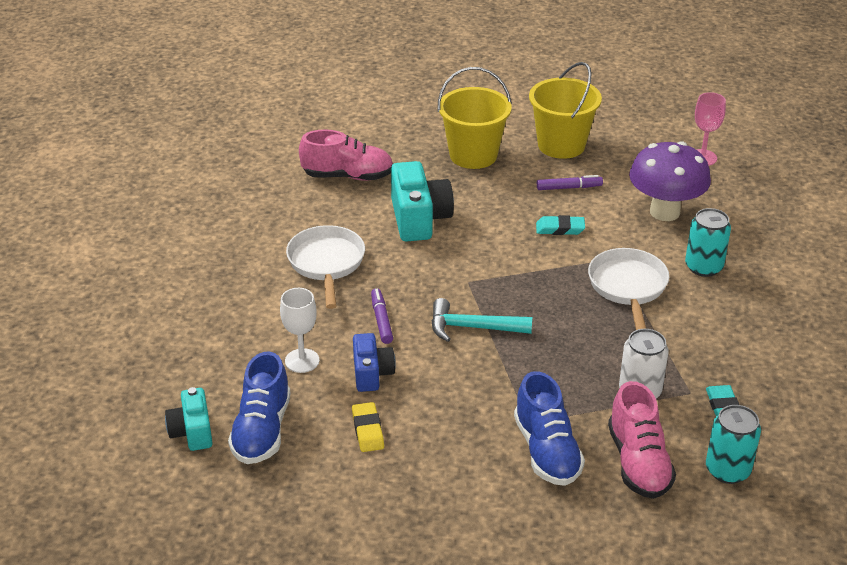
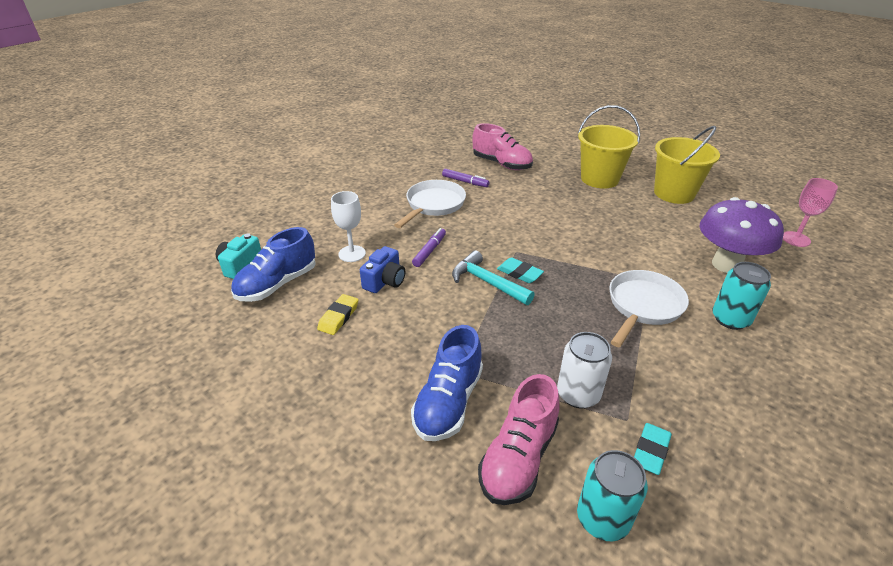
camera: 35 degrees right, 0 degrees up
(419, 219) = (522, 202): turquoise camera -> none
(560, 229) = (622, 244): turquoise eraser -> turquoise eraser (519, 273)
(569, 188) = (655, 221): purple marker -> purple marker (465, 182)

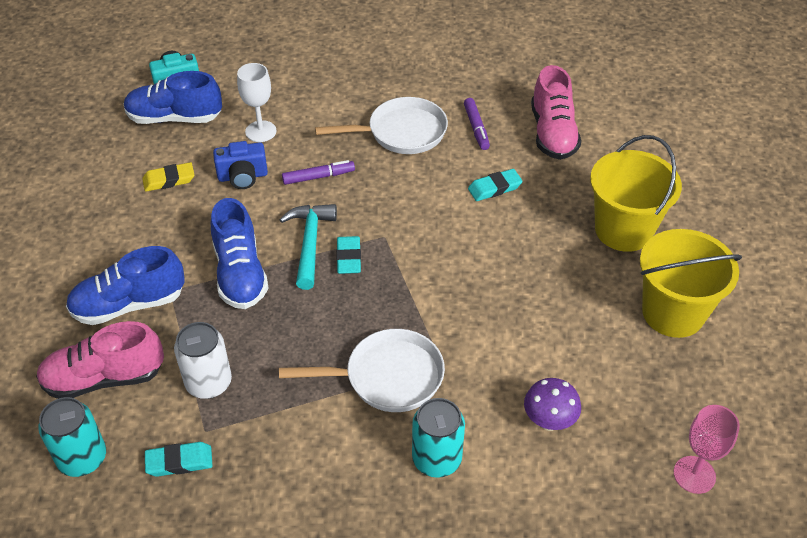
camera: 50 degrees right, 10 degrees up
(481, 326) = (240, 274): none -> blue shoe
(521, 198) = (494, 188): none -> turquoise eraser
(726, 265) = (549, 421): purple mushroom -> purple mushroom, size x0.53

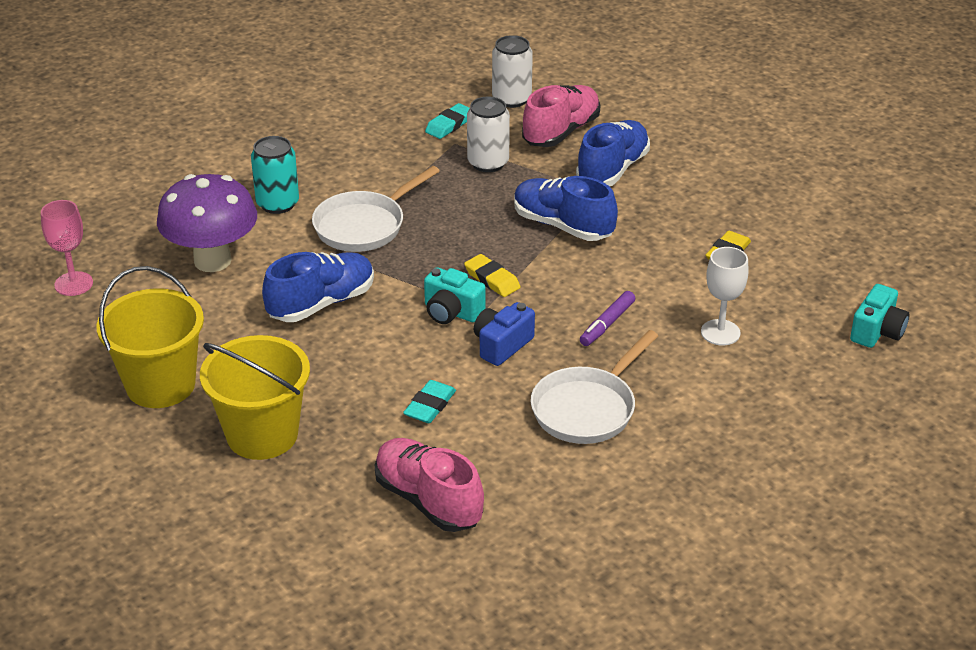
camera: 140 degrees right, 10 degrees down
(82, 458) = (511, 99): turquoise can -> white can
(174, 118) = (815, 299): blue shoe -> blue shoe (321, 303)
(243, 176) = (672, 288): blue camera -> blue camera (502, 345)
(310, 243) = (538, 272): turquoise hammer -> none
(348, 258) = (492, 279): turquoise eraser -> yellow eraser
(407, 248) = (451, 312): none -> turquoise camera
(476, 128) = (517, 458): purple marker -> none
(549, 421) = (212, 260): purple mushroom -> purple mushroom, size x1.88

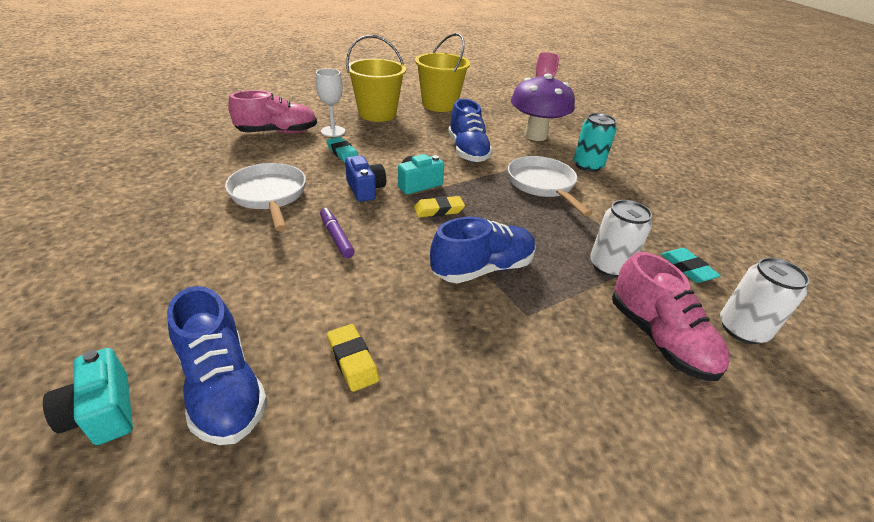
camera: 115 degrees right, 0 degrees up
(612, 170) = (563, 344): blue shoe -> blue shoe (223, 388)
(720, 332) = (256, 290): white goblet -> white goblet (333, 131)

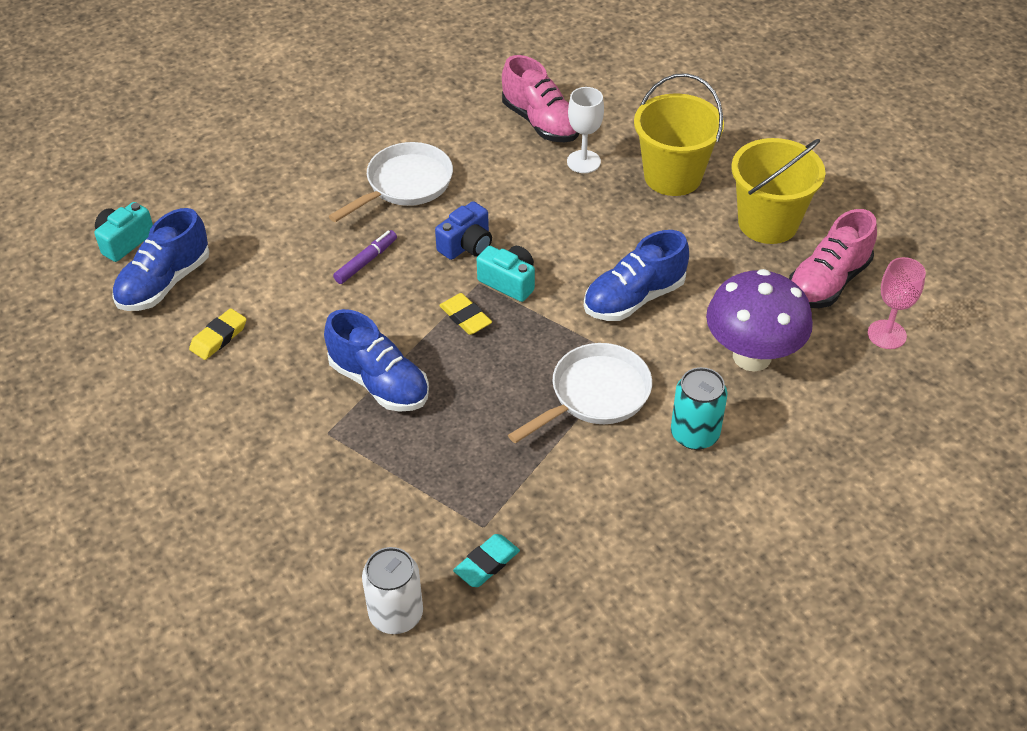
camera: 70 degrees right, 10 degrees up
(342, 153) = (535, 193): turquoise eraser -> none
(609, 266) = (446, 487): white can -> none
(659, 338) = (344, 540): pink shoe -> pink shoe (827, 282)

